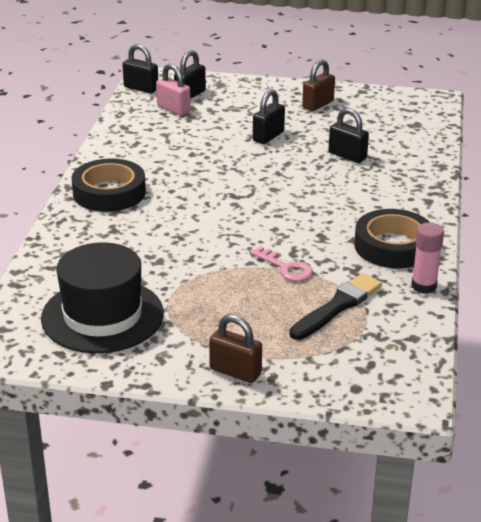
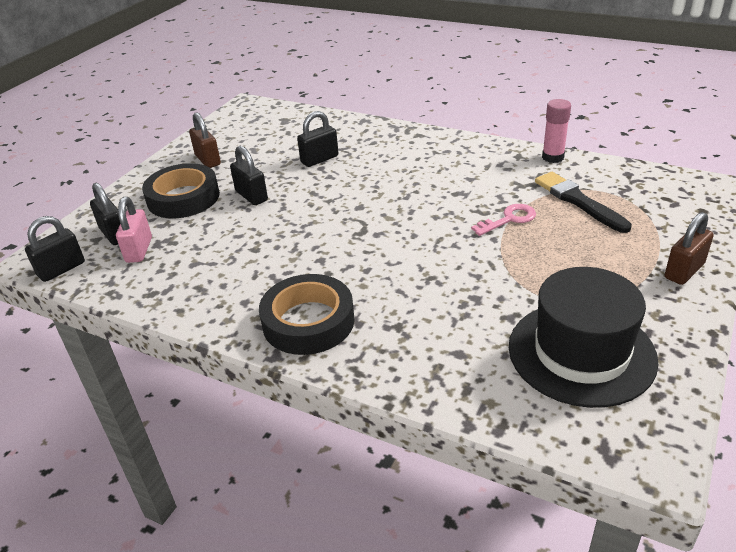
camera: 70 degrees left, 5 degrees up
(173, 109) = (139, 250): pink padlock -> pink padlock turned 60 degrees counterclockwise
(393, 246) = (487, 161): black tape -> black tape (183, 198)

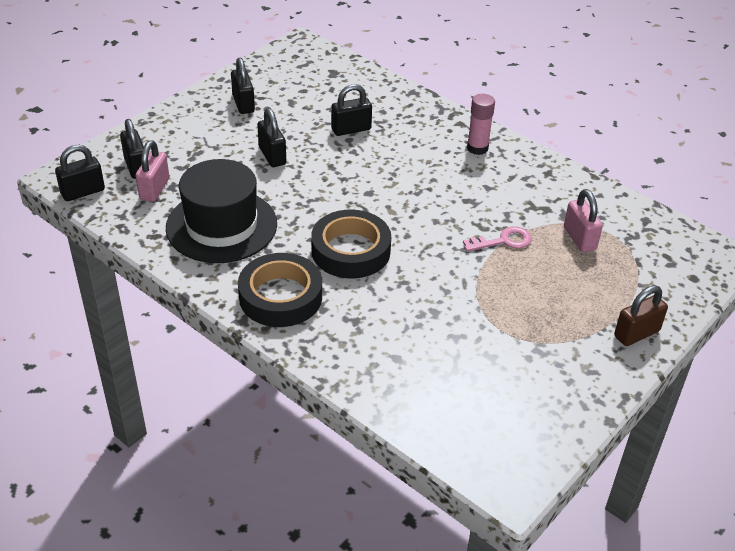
camera: 10 degrees right, 5 degrees up
(183, 198) = (208, 142): black tape -> black tape (351, 251)
(208, 160) = (243, 104): brown padlock -> black padlock
(553, 157) = (581, 183): pink glue stick -> pink glue stick (477, 148)
(578, 201) = (579, 238): black brush -> pink padlock
(581, 352) = (500, 384): black hat -> black hat (221, 226)

